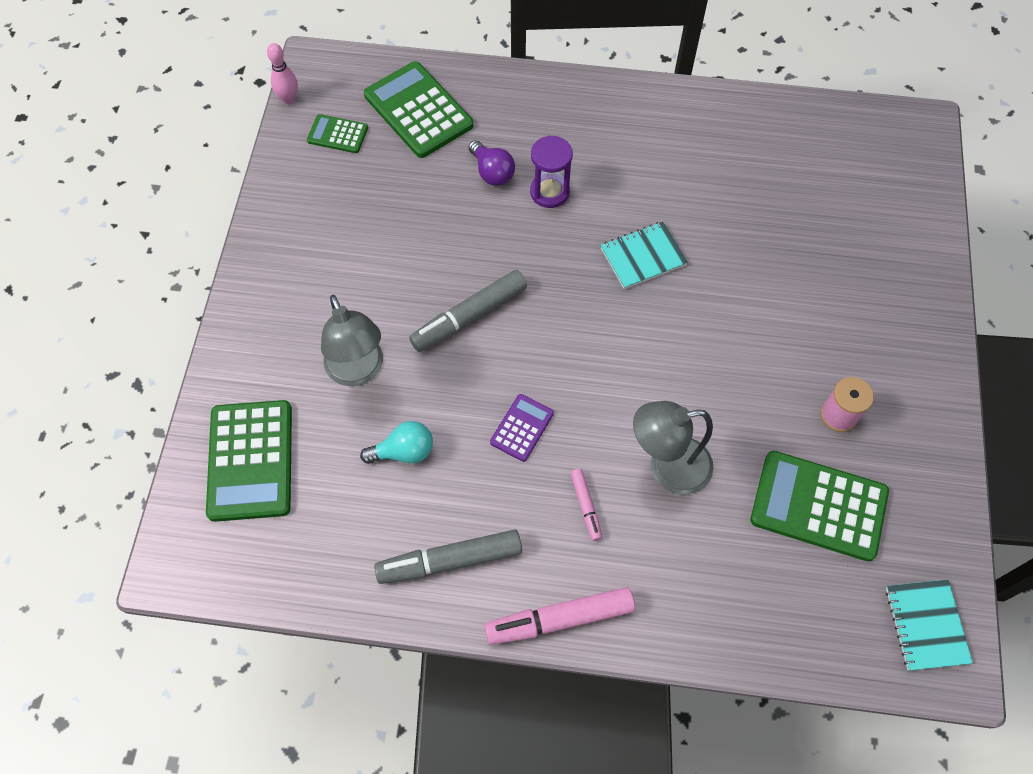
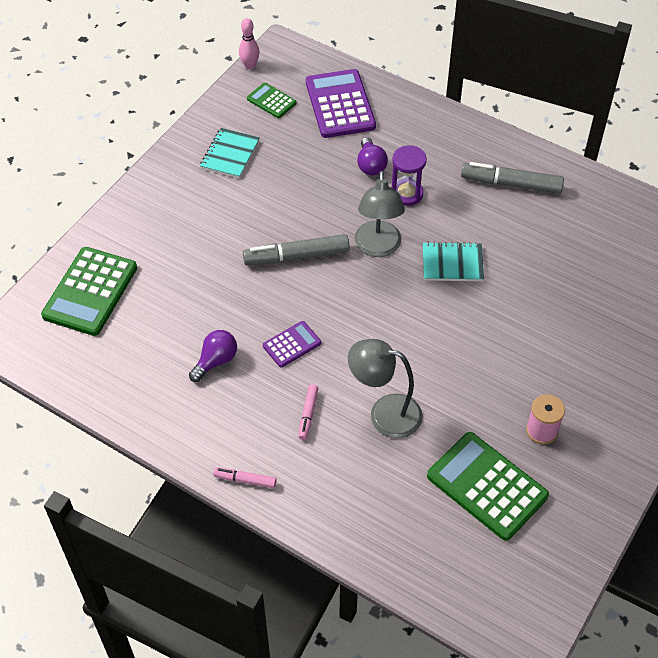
camera: 25 degrees right, 10 degrees down
(358, 371) = (196, 263): grey lamp -> grey lamp (378, 247)
(404, 451) = (198, 327): turquoise light bulb -> none
(418, 110) = (340, 104): green calculator -> purple calculator
(447, 485) = (216, 361): none -> purple light bulb
(449, 560) = (189, 410): grey marker -> grey marker (511, 184)
(559, 619) = (245, 480): pink marker -> pink marker, size x0.52
(926, 625) = (522, 602): turquoise notebook -> turquoise notebook (230, 154)

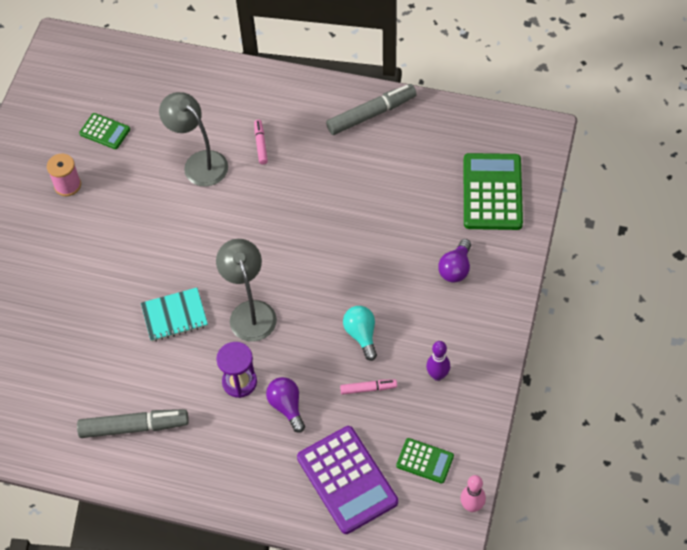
camera: 165 degrees right, 5 degrees up
(216, 361) = (354, 165): purple light bulb -> purple light bulb (455, 269)
(230, 154) = (437, 375): turquoise notebook -> purple bowling pin
(245, 480) = (291, 85): pink marker -> pink marker (368, 389)
(281, 201) = (361, 335): none -> turquoise light bulb
(292, 344) = (296, 196): purple calculator -> none
(296, 256) = (323, 280): grey marker -> grey marker (371, 114)
(384, 413) = (199, 163): grey lamp -> grey lamp turned 135 degrees counterclockwise
(487, 486) = (105, 131): green calculator -> green calculator, size x0.52

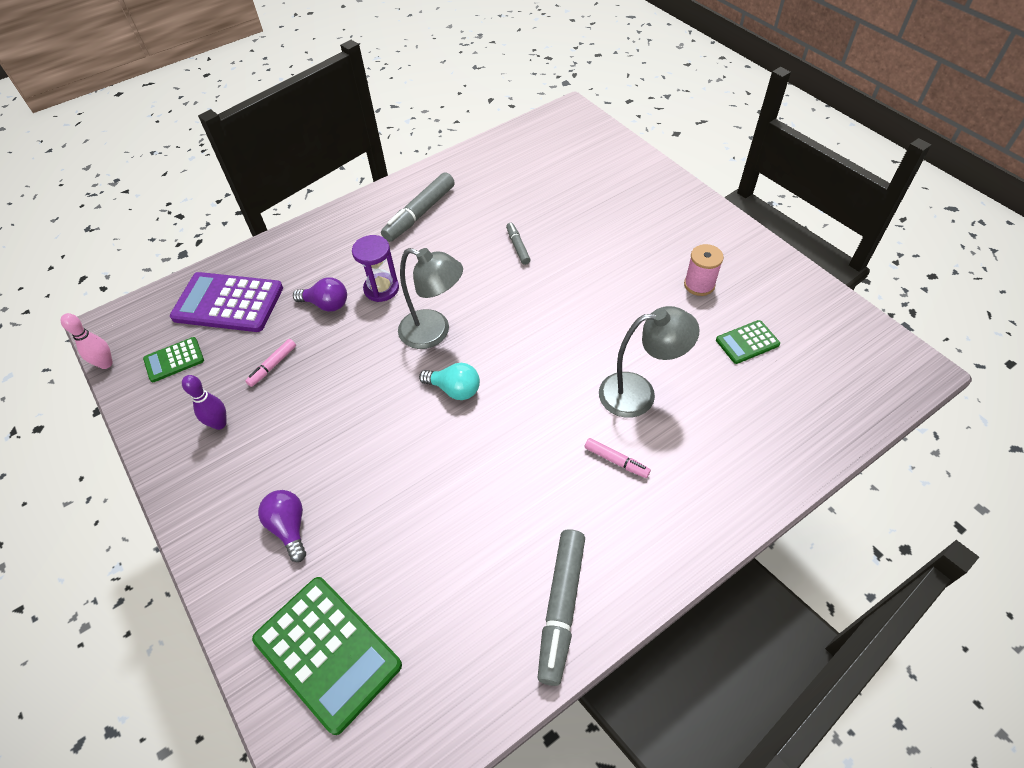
camera: 130 degrees right, 5 degrees down
(117, 324) = (518, 247): none -> grey marker
(174, 316) = (486, 283): turquoise notebook -> none
(361, 335) = (321, 395): turquoise light bulb -> turquoise light bulb (454, 389)

